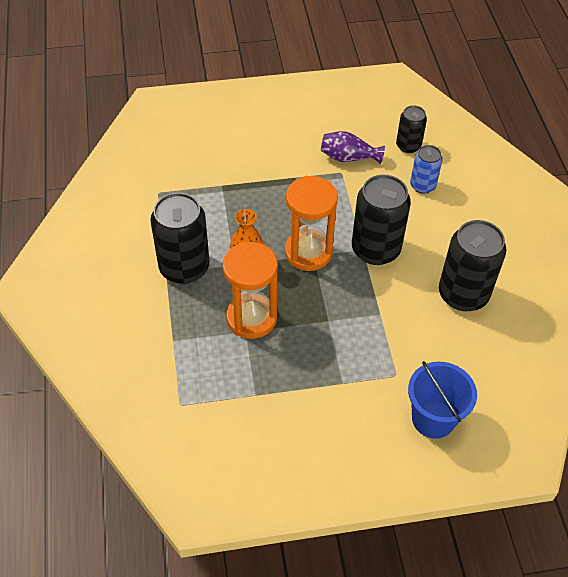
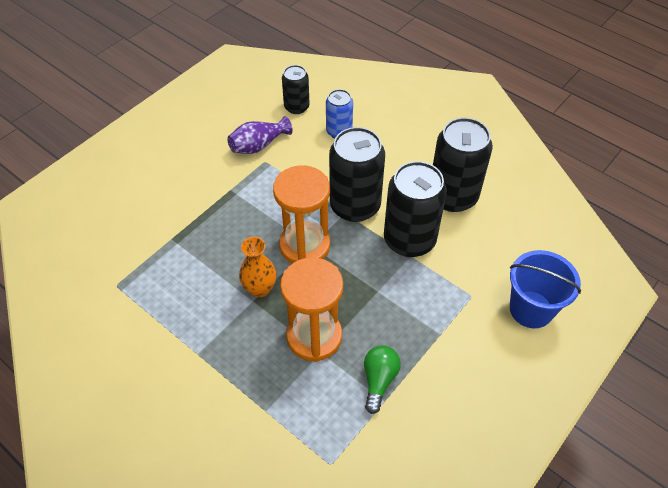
camera: 40 degrees left, 0 degrees up
(184, 267) = (210, 336): black can -> black can (409, 240)
(266, 379) = (379, 380): none -> green light bulb

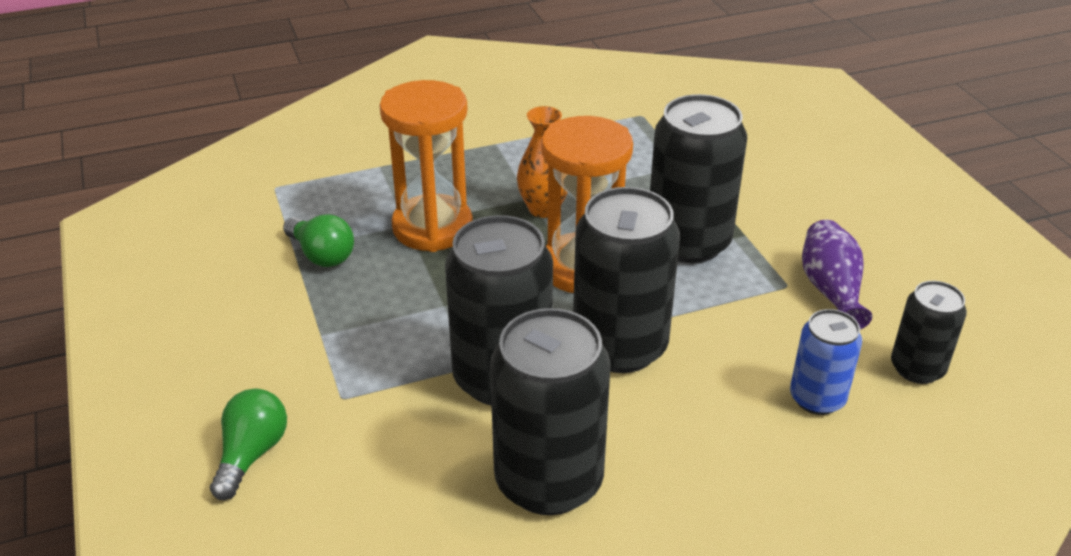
camera: 120 degrees right, 15 degrees down
(252, 210) = (688, 242): none -> black can
(531, 309) = (252, 454): blue bucket -> green light bulb

